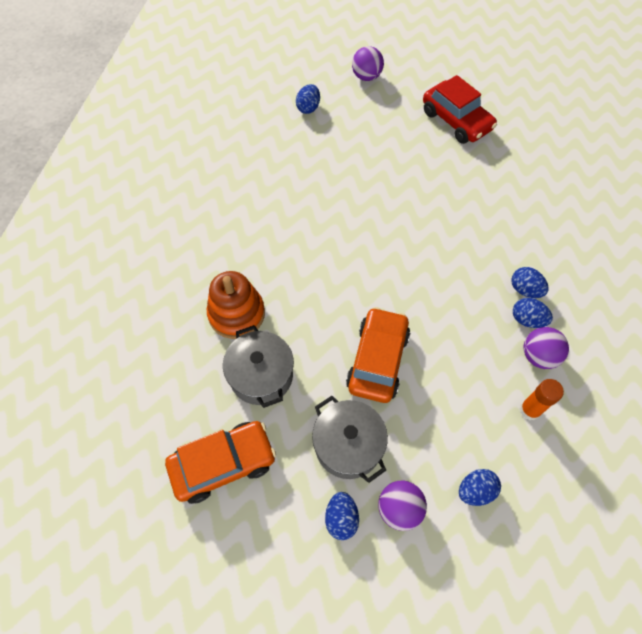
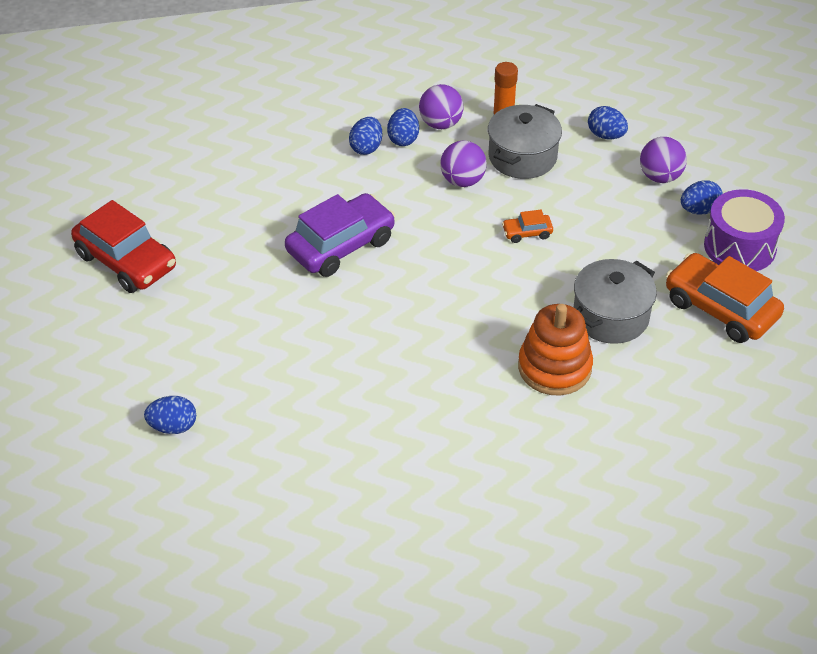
camera: 115 degrees left, 15 degrees down
(280, 527) = (740, 247): none -> purple drum
(348, 445) = (631, 226): grey pot -> grey pot (522, 157)
(366, 77) = (73, 381): purple ball -> purple ball (462, 181)
(377, 360) = (527, 233): orange car -> orange car, size x0.45
(419, 234) = (340, 245): none -> purple car
(456, 120) = (126, 261): red car -> red car turned 105 degrees clockwise

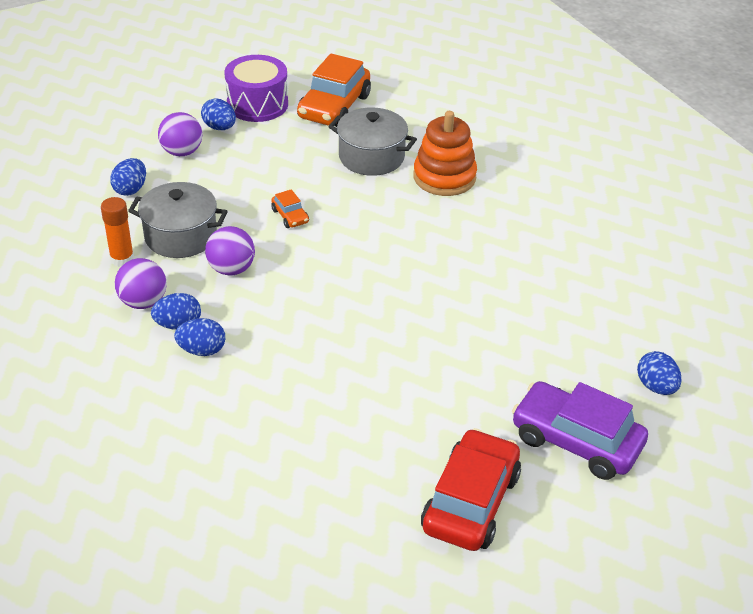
camera: 110 degrees left, 5 degrees down
(340, 245) = (363, 333): purple car -> purple car (576, 441)

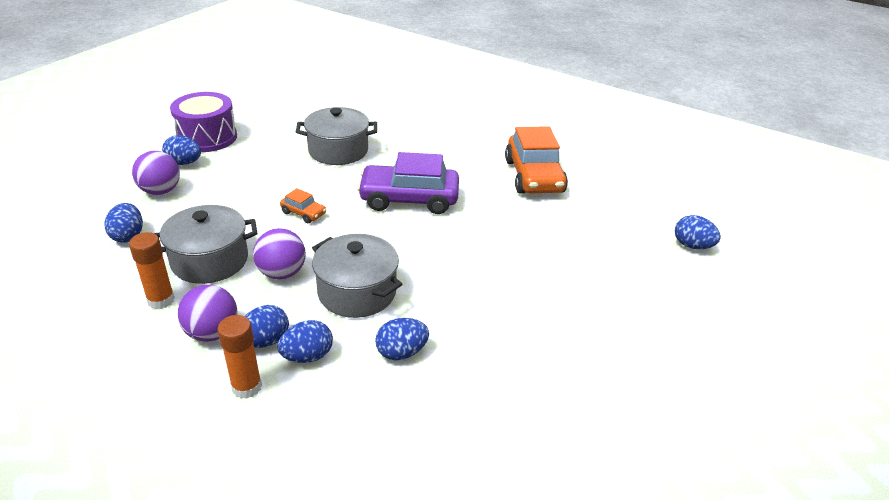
camera: 30 degrees left, 5 degrees down
(141, 356) = (247, 387): none -> orange glue stick
(278, 377) = (401, 352): none -> blue egg
(281, 310) = (357, 292): none -> grey pot
(334, 107) = (278, 124): orange car -> orange car (534, 176)
(444, 177) = (408, 149): orange stacking toy -> none
(470, 502) = (656, 393): red car -> none
(576, 441) = (681, 307): purple car -> purple car (409, 199)

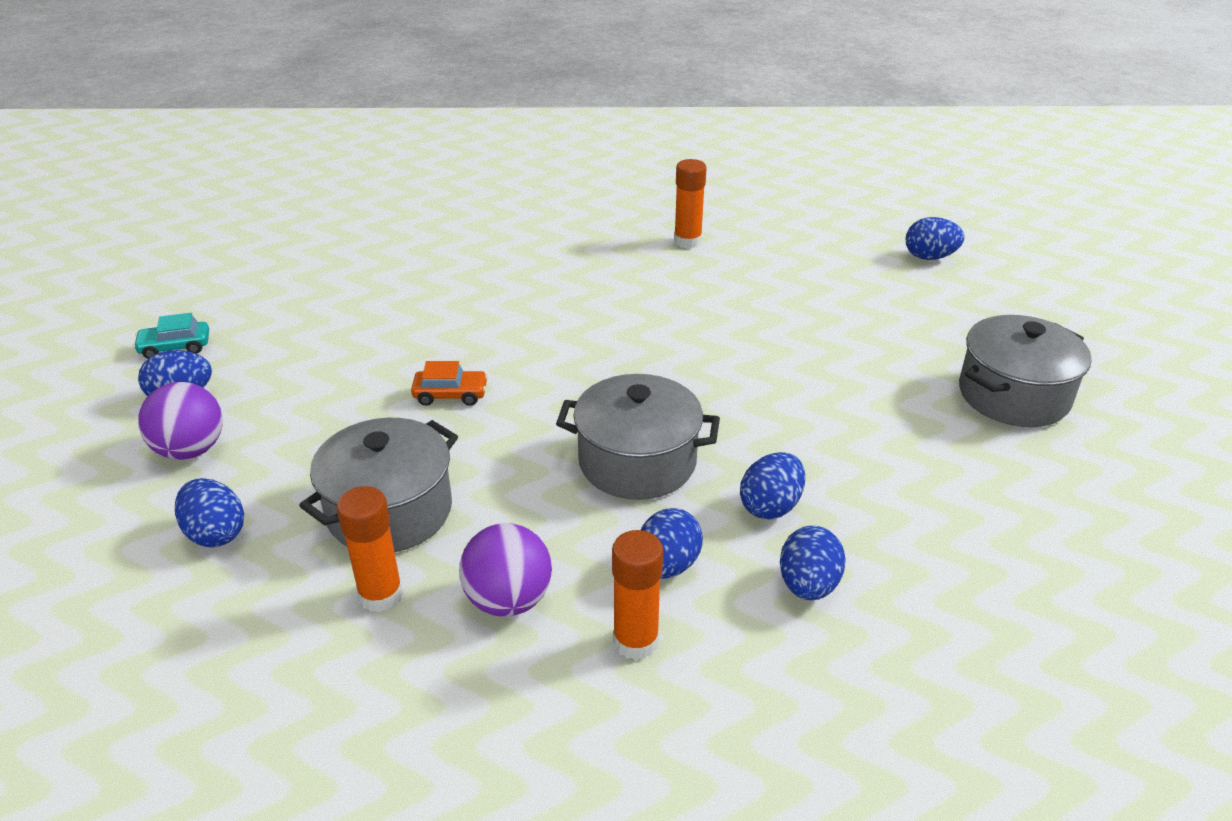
camera: 30 degrees left, 0 degrees up
(207, 137) = (175, 347): purple drum -> turquoise car
(265, 341) = (592, 575): blue egg -> blue egg (808, 585)
(282, 273) = (512, 482): purple ball -> none
(338, 151) = (403, 296): grey pot -> grey pot (1013, 395)
(409, 199) = (570, 323): purple car -> none
(534, 176) = (687, 241): orange car -> orange glue stick

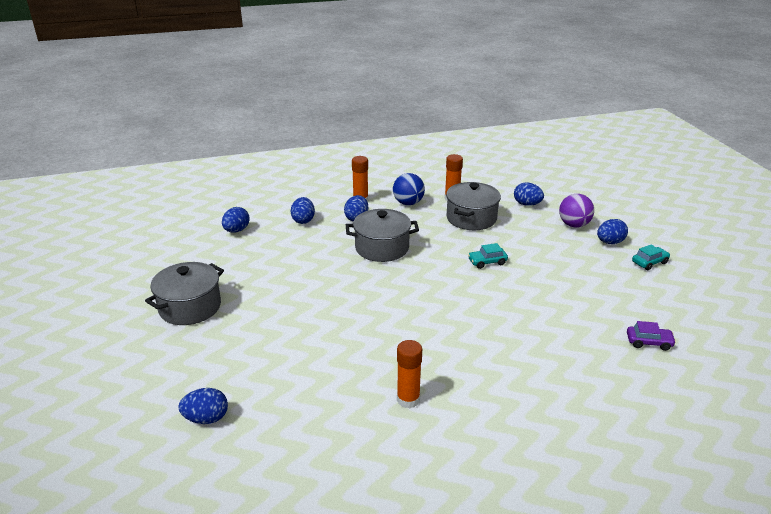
camera: 165 degrees right, 5 degrees down
(345, 250) = (649, 342): none -> purple car
(450, 395) = (487, 262): orange car -> turquoise car
(508, 600) = (408, 203): purple ball -> blue ball
(770, 506) = (320, 241): blue egg -> blue egg (236, 230)

